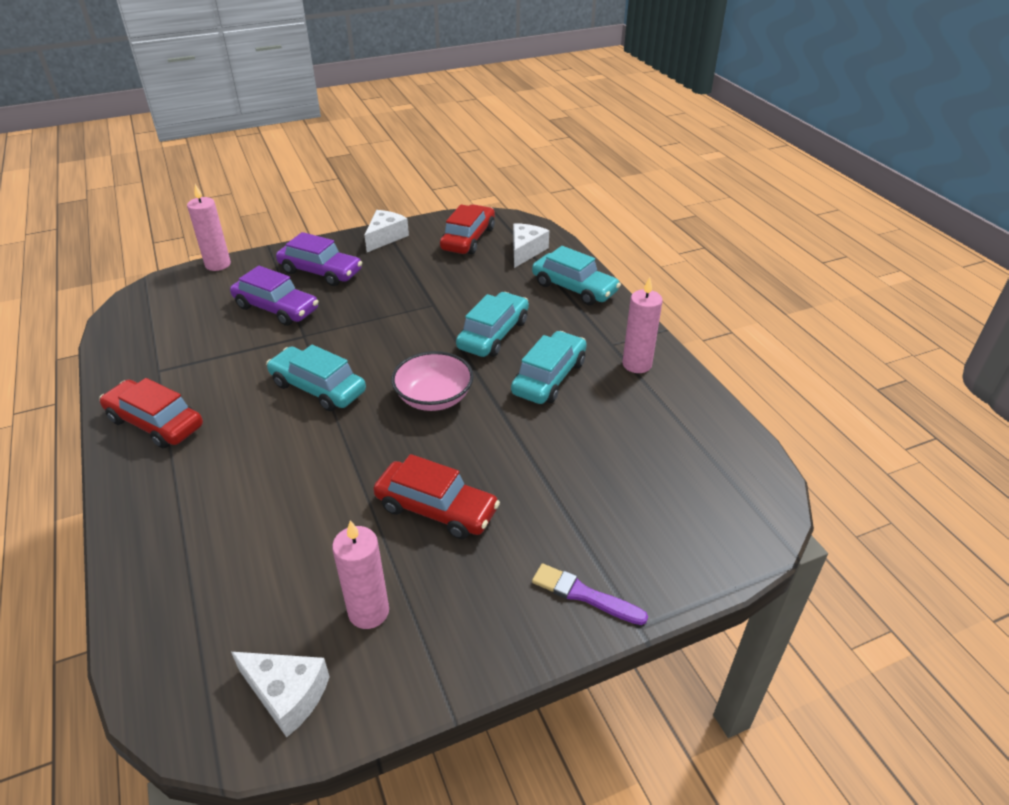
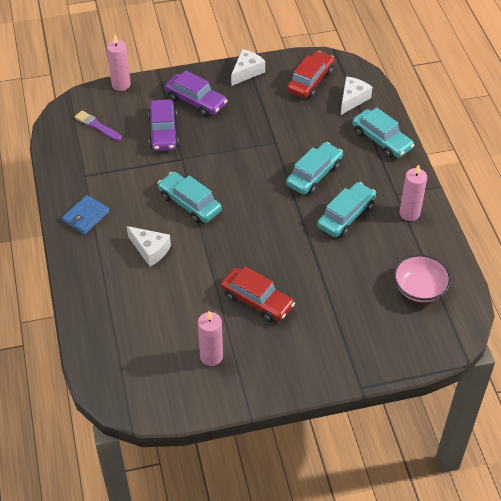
camera: 10 degrees right, 10 degrees up
(155, 423) = (86, 216): red car -> blue wallet
(276, 308) = (163, 132): purple car -> purple car turned 45 degrees clockwise
(287, 695) = (165, 393): white cheese -> white cheese (150, 250)
(434, 398) = (265, 221): pink bowl -> pink bowl (419, 288)
(584, 595) = (334, 365): purple brush -> purple brush (97, 126)

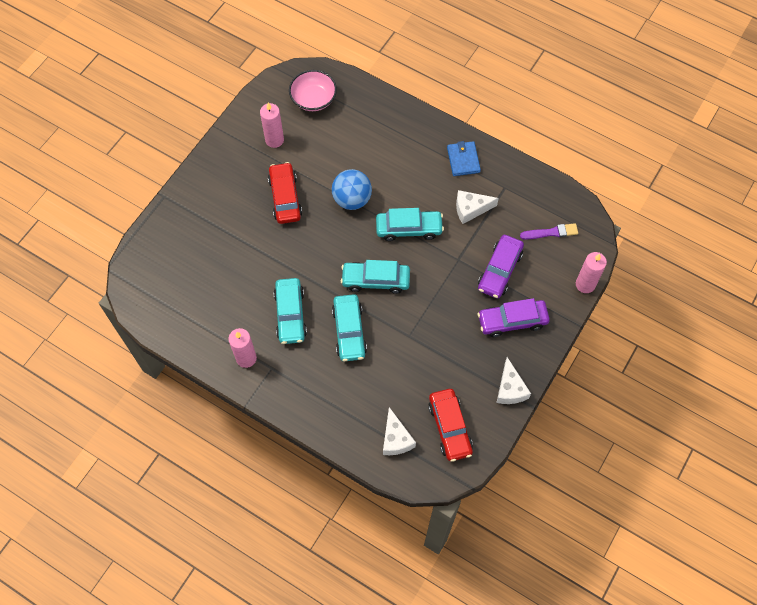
camera: 135 degrees right, 15 degrees up
(150, 250) = (392, 173): white cheese -> white cheese (471, 209)
(163, 132) = (499, 270): purple car -> purple car turned 105 degrees counterclockwise
(205, 256) = (352, 199): none -> blue ball
(257, 300) = (285, 197): red car -> red car turned 90 degrees clockwise
(381, 140) = (331, 414): turquoise car -> turquoise car (375, 280)
(419, 288) = (185, 298): pink bowl -> pink bowl (313, 99)

